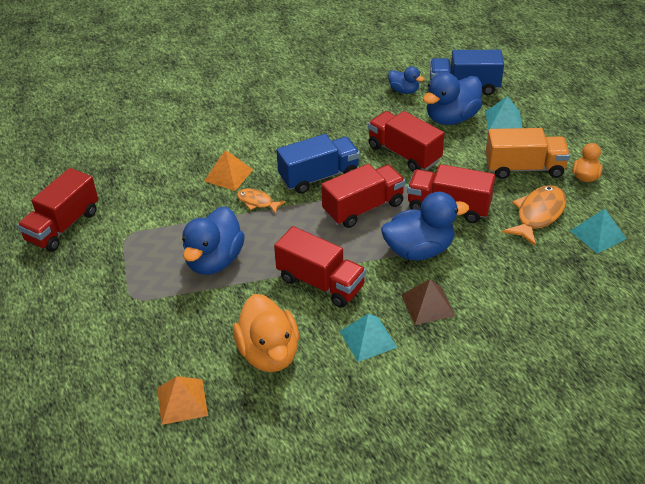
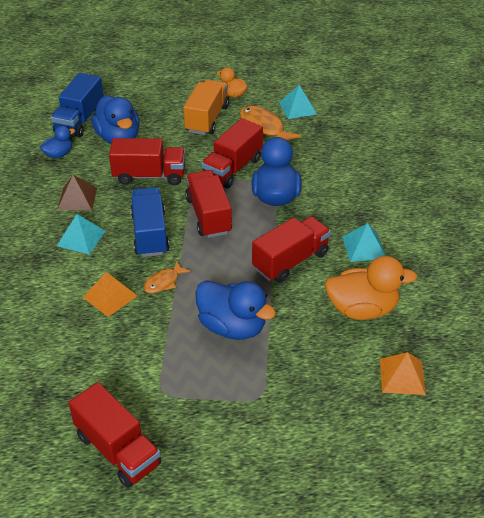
camera: 75 degrees left, 0 degrees up
(404, 153) = (149, 176): red truck -> red truck turned 150 degrees counterclockwise
(428, 305) = (338, 207): brown pyramid -> brown pyramid (77, 198)
(504, 121) = (142, 112): turquoise pyramid -> turquoise pyramid (81, 238)

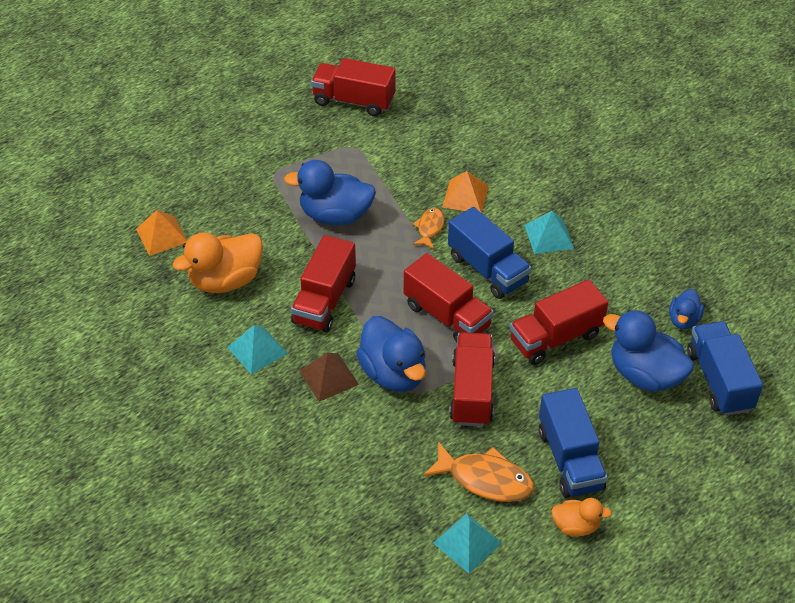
camera: 150 degrees right, 5 degrees up
(77, 198) = (600, 275): brown pyramid -> brown pyramid (328, 377)
(207, 119) = (570, 459): orange truck -> blue truck

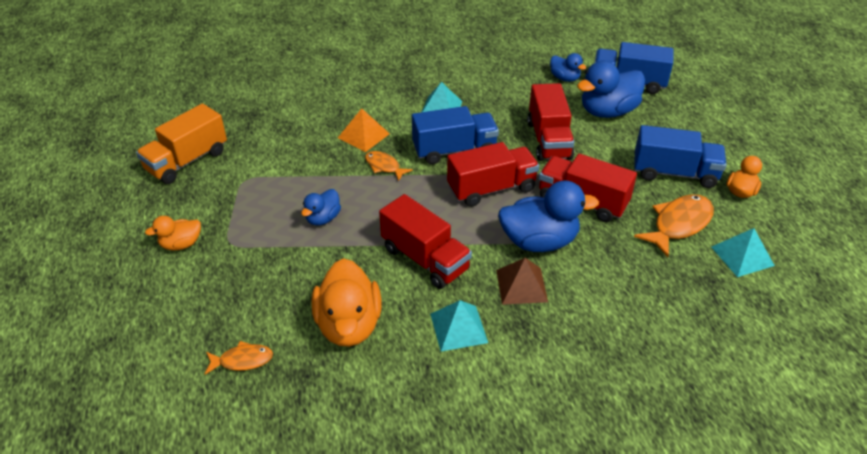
camera: 65 degrees left, 5 degrees down
(162, 235) = (242, 360): orange pyramid -> orange fish
(256, 146) = (181, 244): none -> orange duck
(335, 216) = (323, 218): blue duck -> blue duck, size x0.54
(353, 101) = (187, 161): red truck -> orange truck

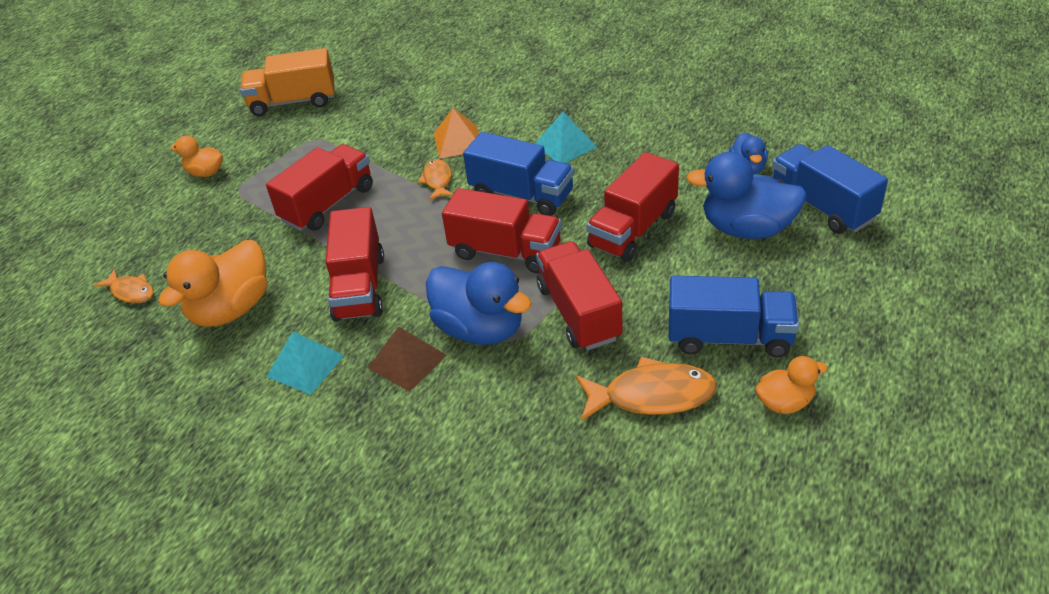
camera: 45 degrees right, 0 degrees up
(323, 218) = (328, 204): blue duck -> red truck
(674, 173) = (729, 337): blue truck -> blue truck turned 45 degrees counterclockwise
(742, 256) = (678, 473): turquoise pyramid -> none

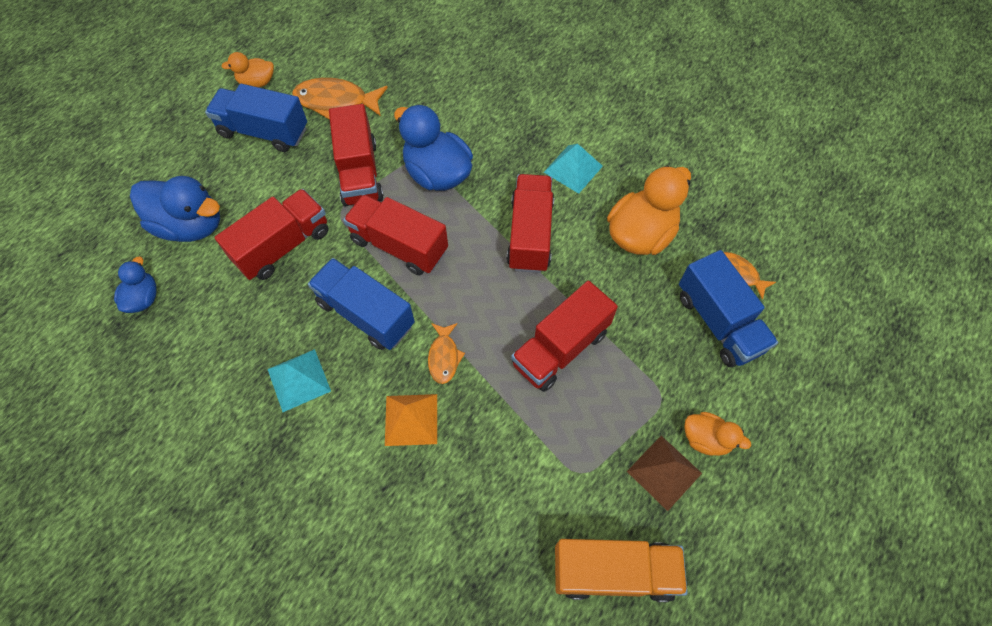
camera: 175 degrees left, 20 degrees up
(407, 361) = (496, 157): brown pyramid -> brown pyramid (664, 472)
(822, 206) = (115, 236): blue truck -> blue truck (718, 322)

